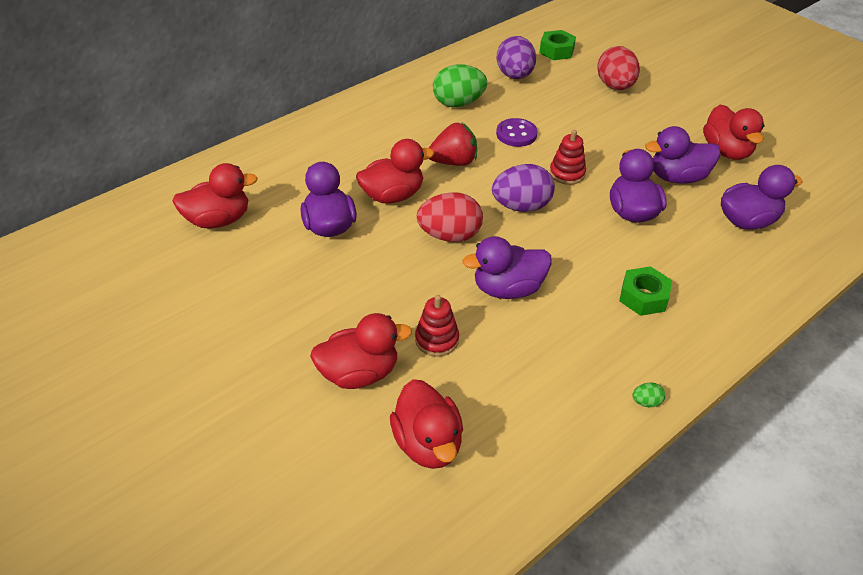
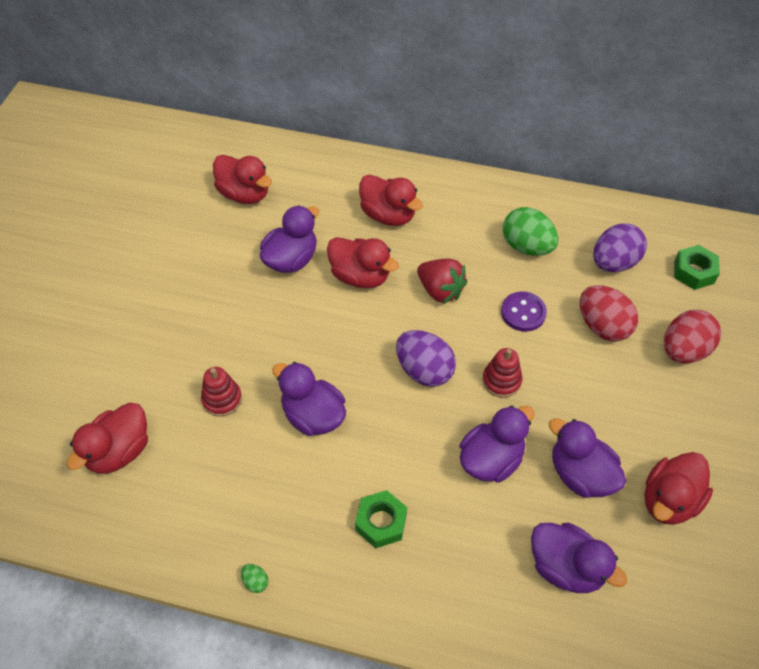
camera: 55 degrees right, 10 degrees up
(359, 373) = (156, 371): red duck -> red duck (388, 215)
(449, 235) = (344, 341): red egg -> red egg (602, 326)

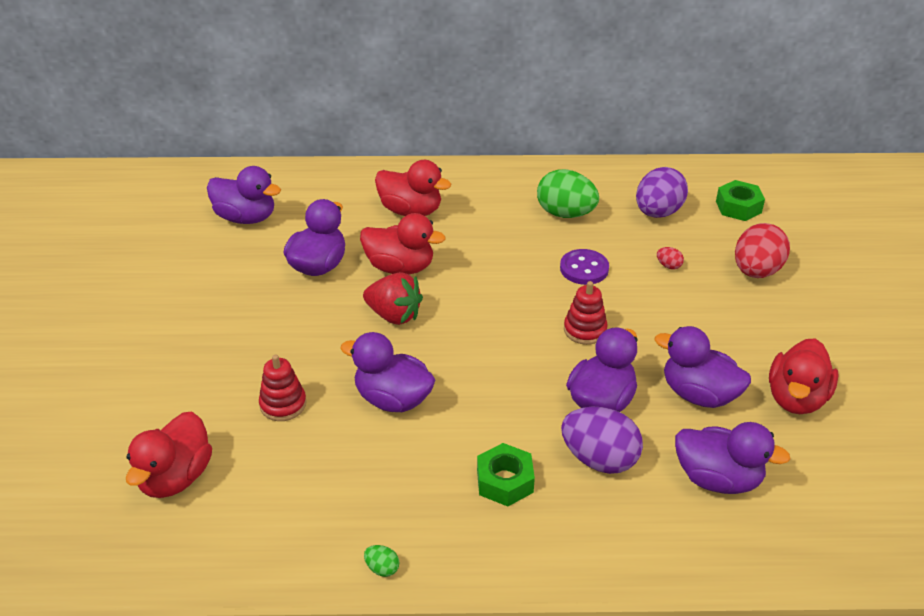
camera: 15 degrees left, 15 degrees down
(244, 194) = (246, 218): red duck -> purple duck
(424, 370) = (500, 336): purple egg -> purple egg (599, 459)
(440, 290) = (490, 265): red strawberry -> red strawberry (394, 315)
(602, 326) = (668, 266): red egg -> red egg, size x0.42

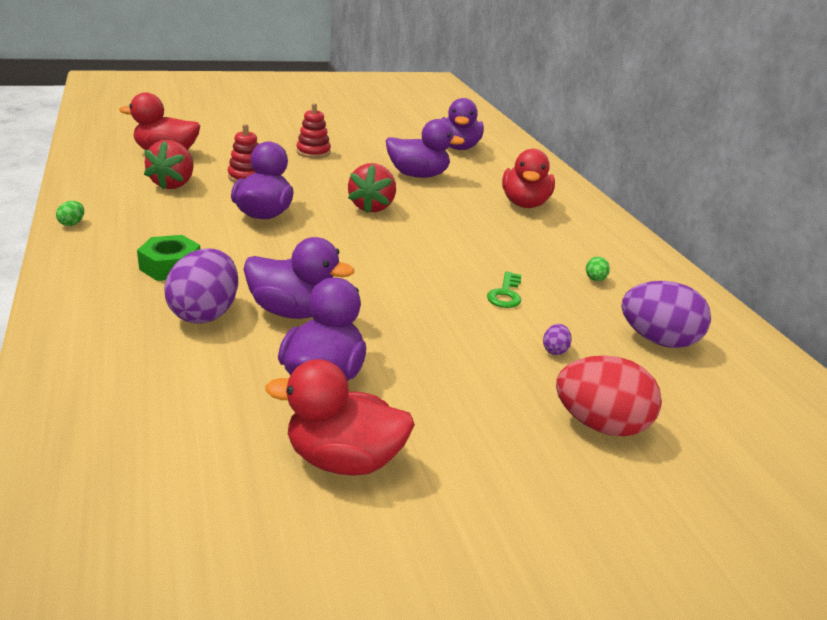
camera: 70 degrees right, 10 degrees down
(286, 473) = (173, 184): none -> red strawberry
(400, 267) = (439, 205): red duck -> none
(565, 214) = (595, 279): green egg -> green egg, size x0.42
(584, 269) = (505, 294): purple button -> green key
(585, 330) = (401, 298): red stacking toy -> red stacking toy (313, 152)
(668, 266) = (554, 350): red egg -> purple egg
(718, 479) = (183, 391): purple duck -> none
(738, 207) = (739, 408): green nut -> none

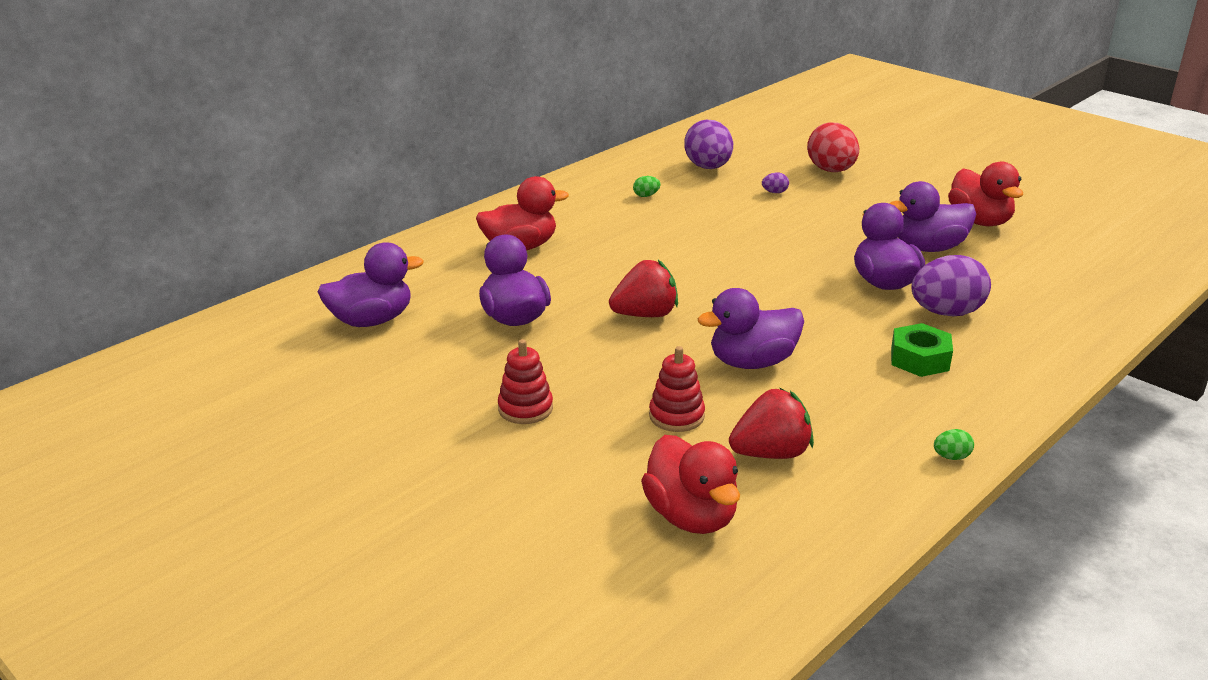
camera: 115 degrees left, 0 degrees up
(505, 294) = (724, 220): green key -> none

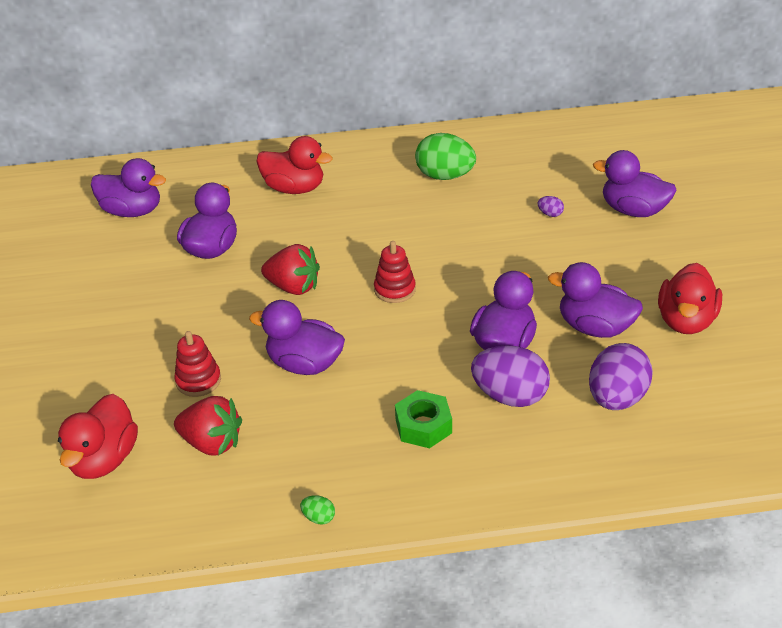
camera: 40 degrees right, 10 degrees up
(525, 408) = (125, 326): red stacking toy -> red stacking toy (394, 290)
(646, 196) = (445, 176): green egg -> green egg, size x2.40
(708, 167) = (533, 166): purple egg -> purple egg (616, 398)
(831, 170) = (633, 210): red egg -> purple duck

